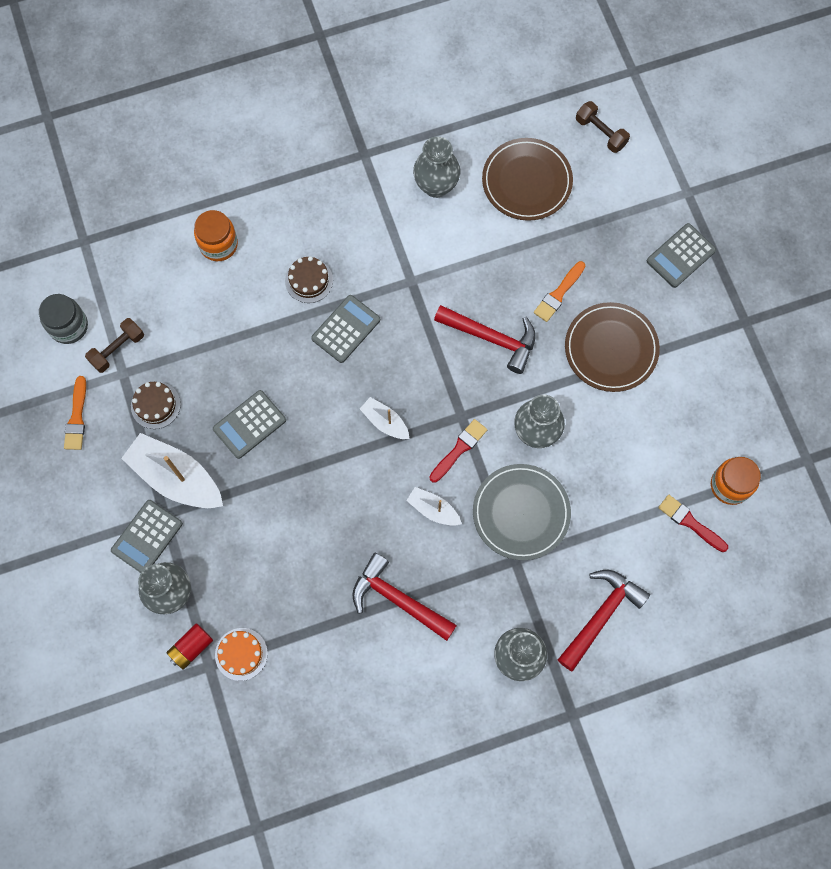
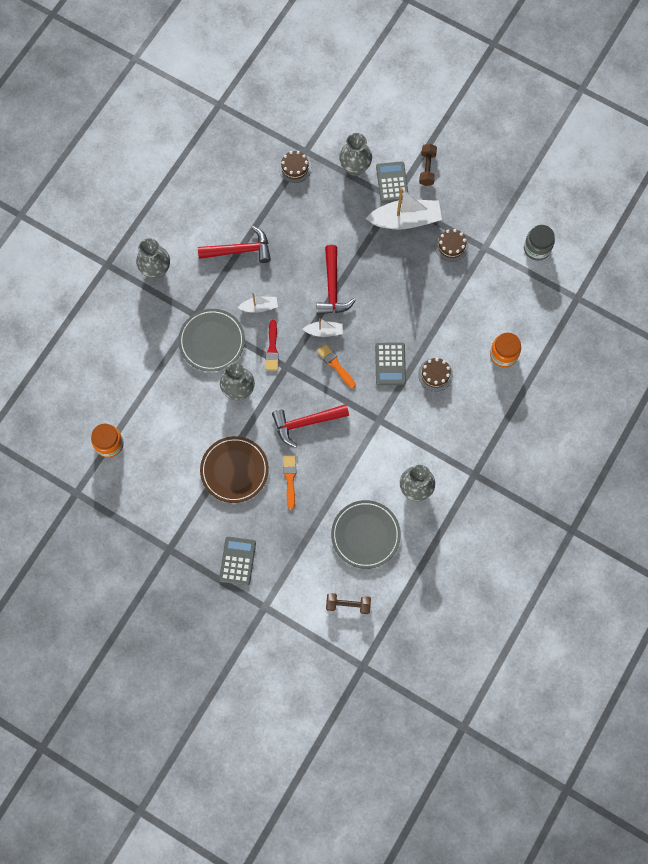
camera: 140 degrees right, 0 degrees up
(77, 417) = (485, 209): orange brush -> orange brush (335, 365)
(117, 349) = (499, 257): brown dumbbell -> brown dumbbell (427, 168)
(191, 647) = (321, 152): red battery -> none
(241, 654) = (295, 167): orange cake -> brown cake
(249, 424) = (393, 274): grey calculator -> none
(526, 181) = (365, 535): brown plate -> grey plate
(601, 615) = (129, 322): red hammer -> red hammer (332, 288)
(690, 522) = (117, 406): red brush -> none

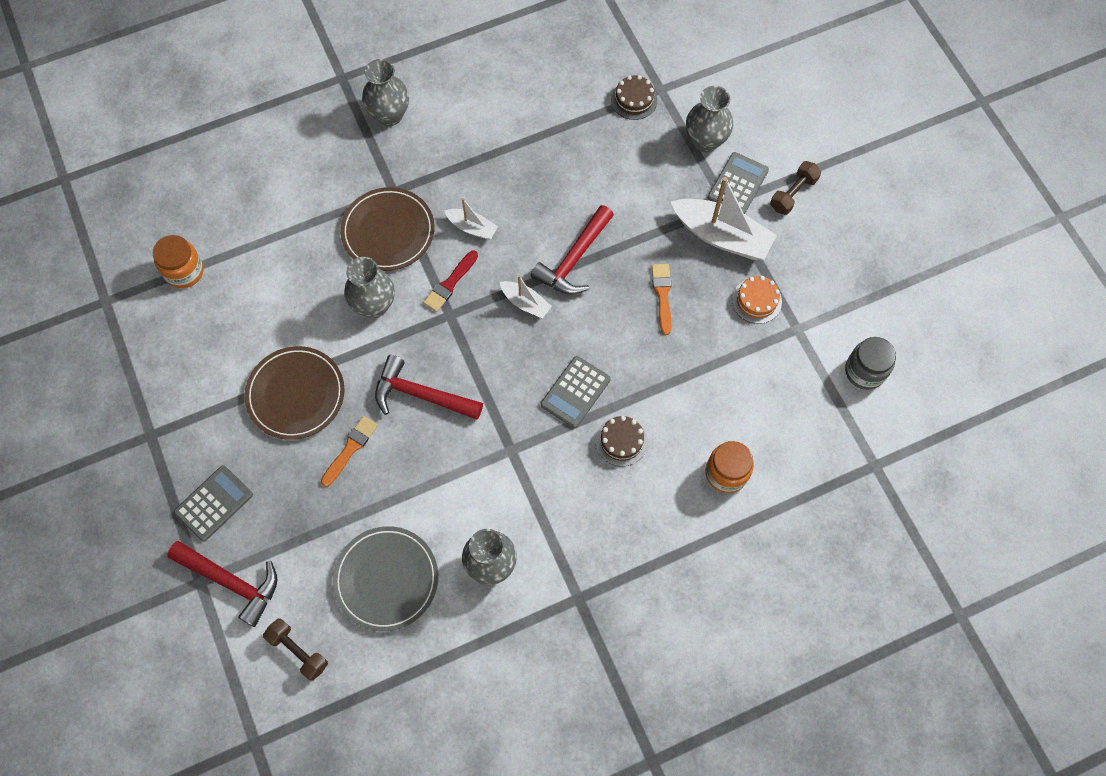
camera: 35 degrees right, 5 degrees down
(212, 341) = (388, 231): grey plate -> brown plate
(240, 250) = (500, 152): red hammer -> red hammer (232, 582)
(335, 365) = (509, 350): orange brush -> orange brush (662, 295)
(451, 246) = (756, 301): brown cake -> orange cake

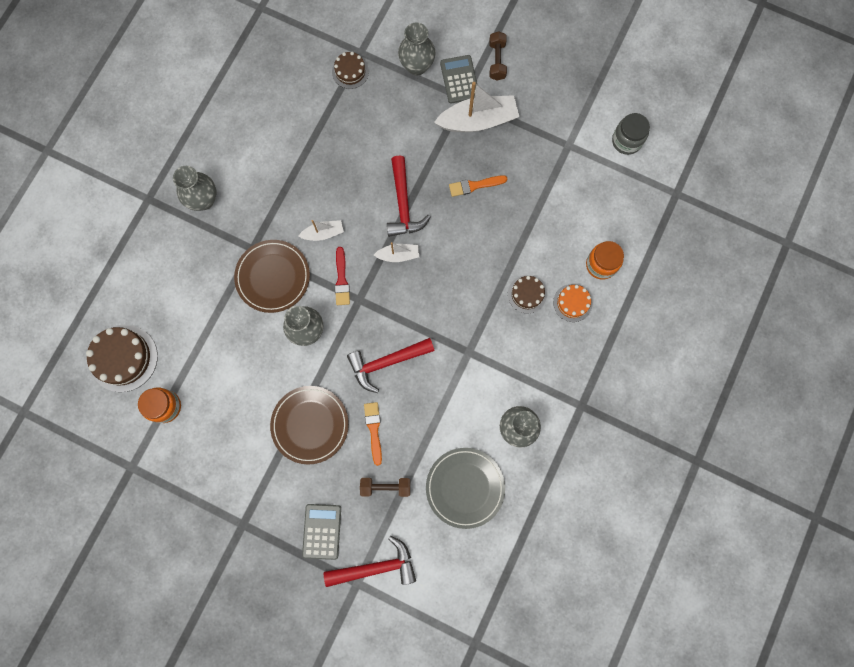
camera: 40 degrees left, 10 degrees up
(189, 199) = (123, 358): none -> brown cake
(298, 651) = (452, 571): brown dumbbell -> brown dumbbell (385, 486)
(575, 392) = (475, 286): grey calculator -> none
(662, 295) = (475, 185): orange brush -> orange brush turned 60 degrees counterclockwise
(756, 301) = (531, 146): orange cake -> orange cake (572, 303)

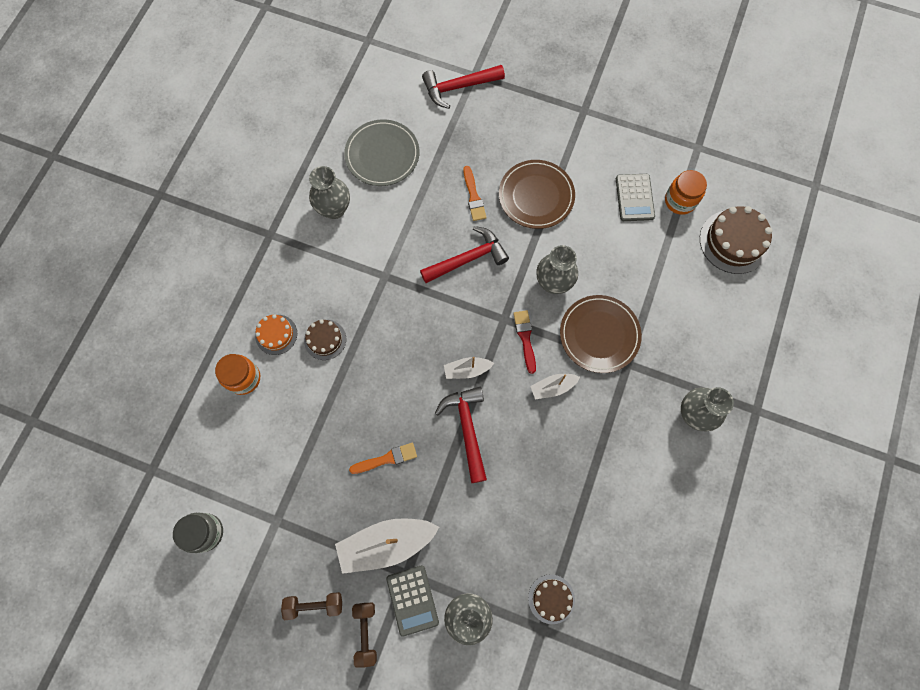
camera: 175 degrees right, 5 degrees down
(322, 531) = (511, 110): grey calculator -> grey calculator (634, 198)
(385, 486) = (457, 150): brown dumbbell -> brown dumbbell (314, 604)

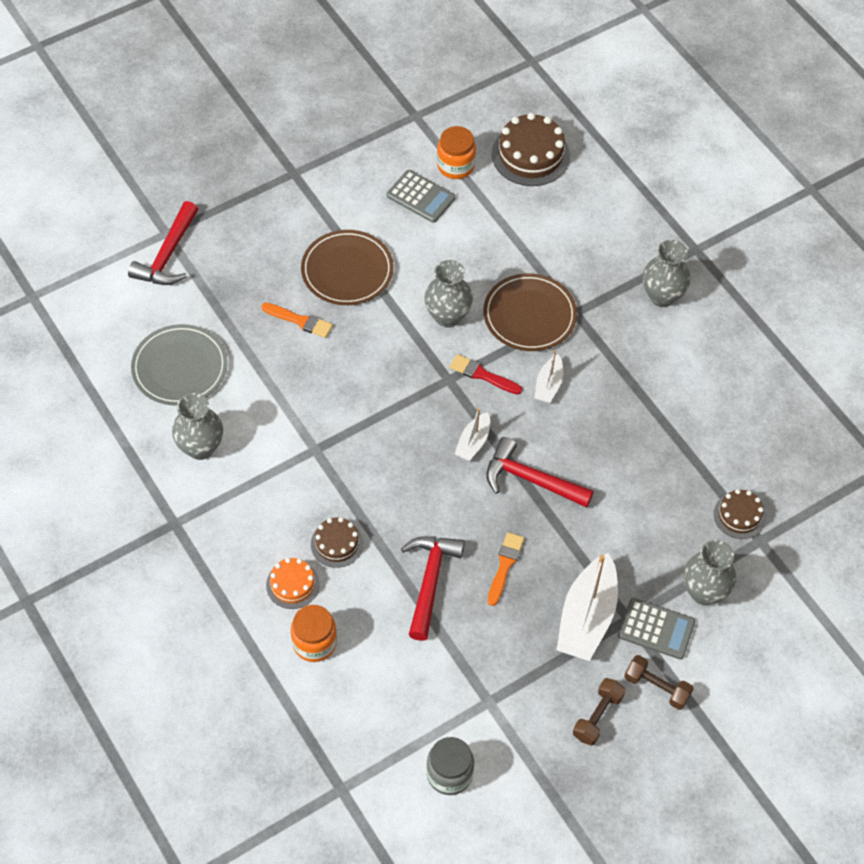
camera: 55 degrees left, 15 degrees down
(468, 258) = (361, 368): red hammer -> red hammer (430, 581)

